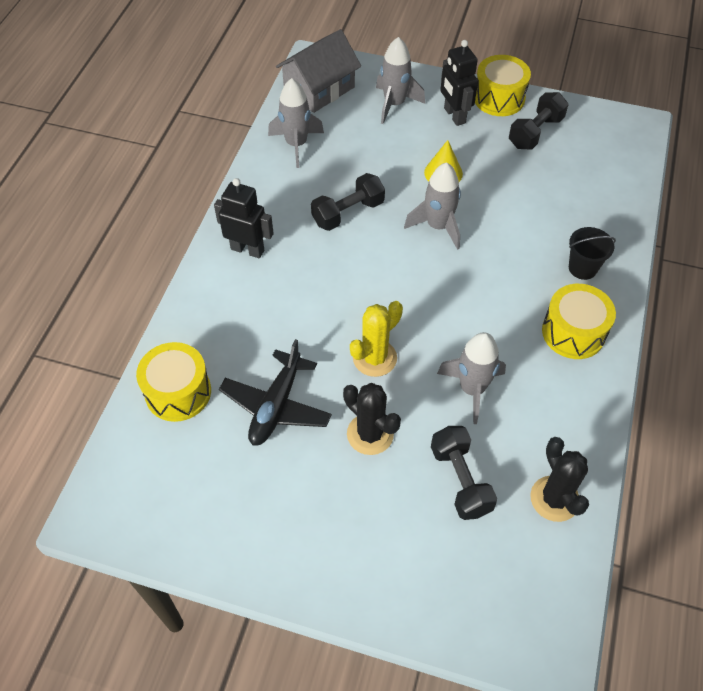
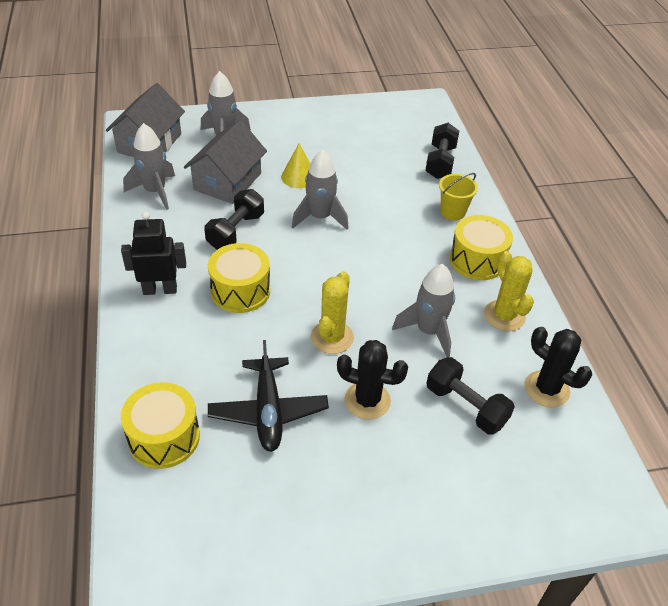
camera: 30 degrees left, 10 degrees down
(370, 155) = (227, 181): none -> grey house
(454, 116) = (280, 133): black robot -> none
(499, 98) = (309, 111): yellow drum -> yellow drum (240, 290)
(535, 132) = (353, 127): black dumbbell -> black dumbbell (440, 162)
(562, 404) = (504, 316): none -> yellow cactus
(582, 268) = (453, 212): black bucket -> yellow bucket

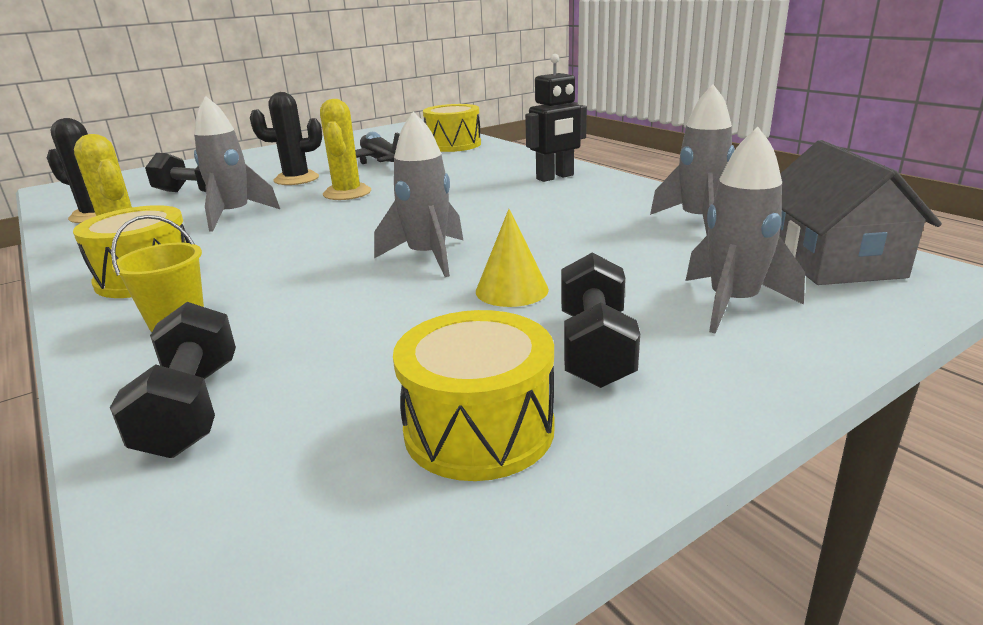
camera: 160 degrees right, 20 degrees down
(227, 181) = (620, 254): grey house -> none
(236, 231) = (534, 220): black dumbbell -> black dumbbell (595, 348)
(240, 290) = (472, 192): yellow drum -> yellow drum (479, 429)

